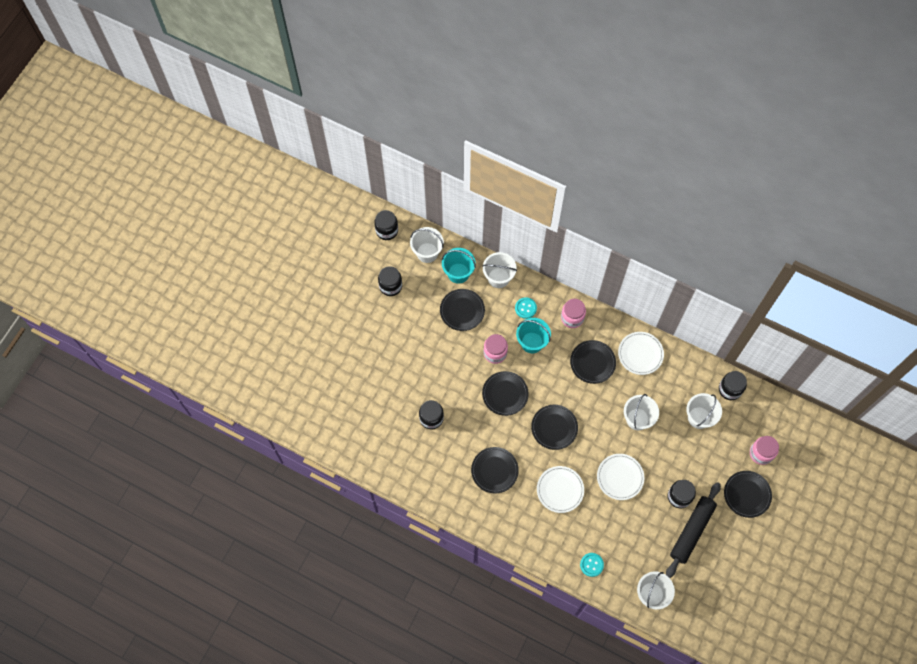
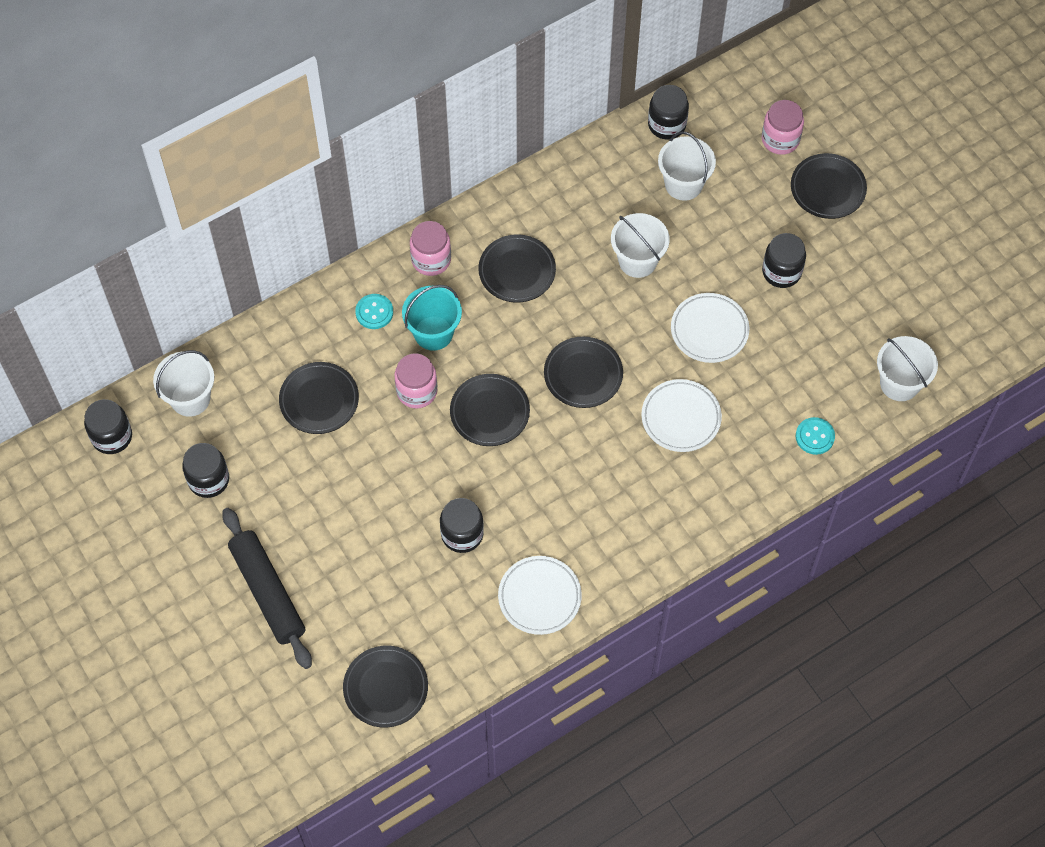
camera: 60 degrees left, 5 degrees down
(458, 273) = (255, 373): turquoise bucket -> none
(494, 470) = (598, 490): black plate -> black plate (385, 688)
(498, 278) = (301, 322): white bucket -> none
(640, 354) = (544, 204): white plate -> white plate (539, 597)
(691, 531) = (839, 284): black rolling pin -> black rolling pin (267, 592)

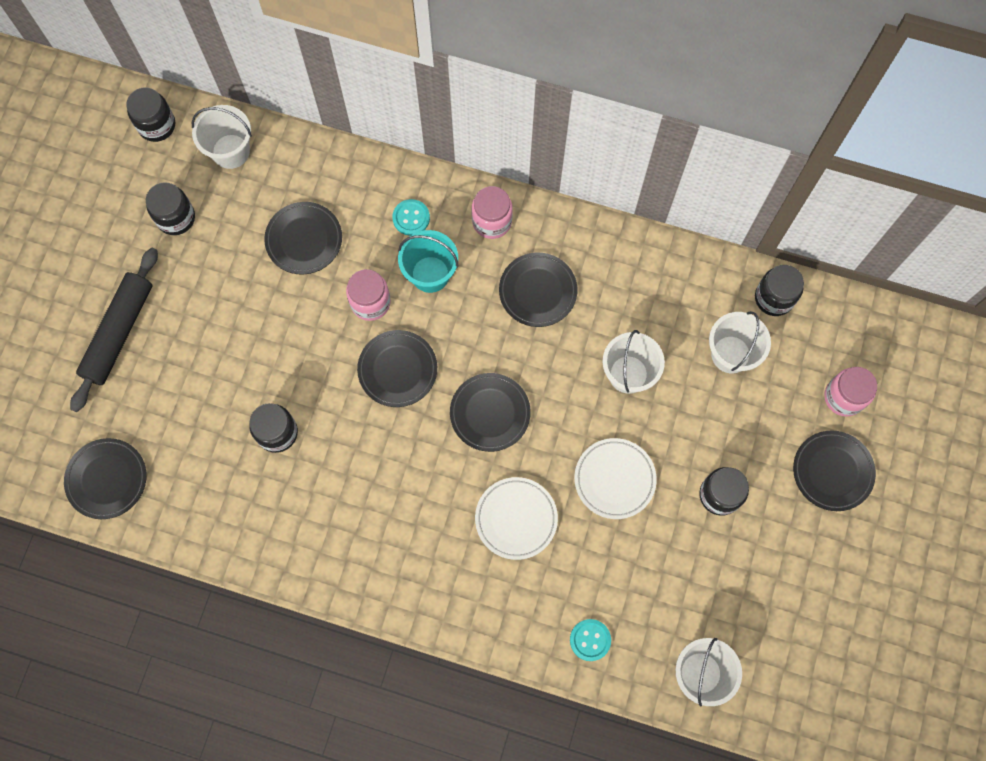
camera: 50 degrees right, 10 degrees up
(539, 597) = (271, 533): white plate -> none

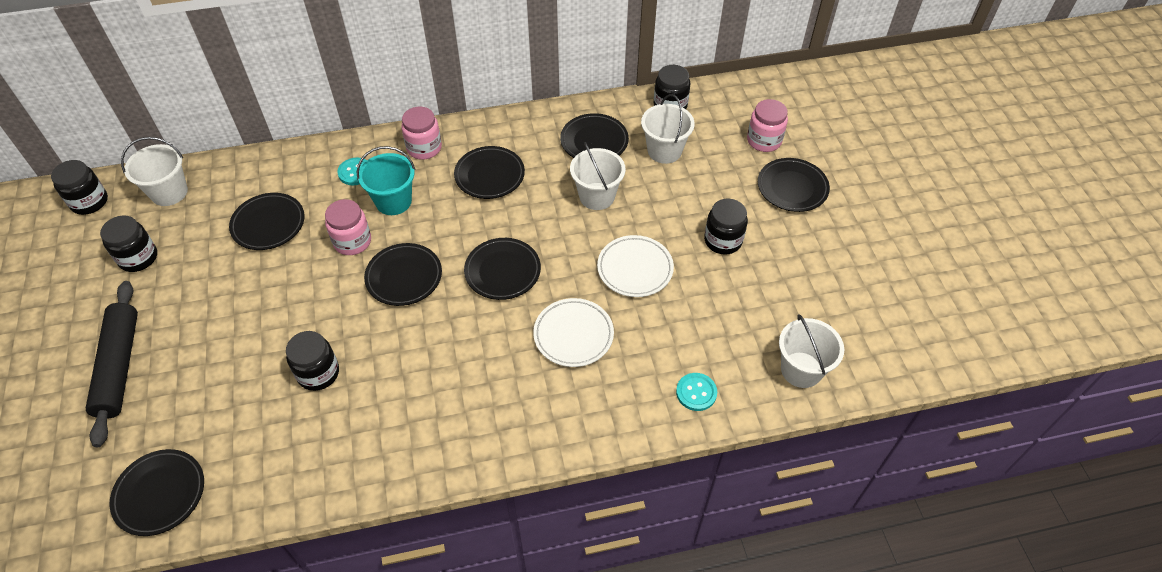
camera: 30 degrees left, 20 degrees down
(666, 303) = (594, 141): none -> black plate

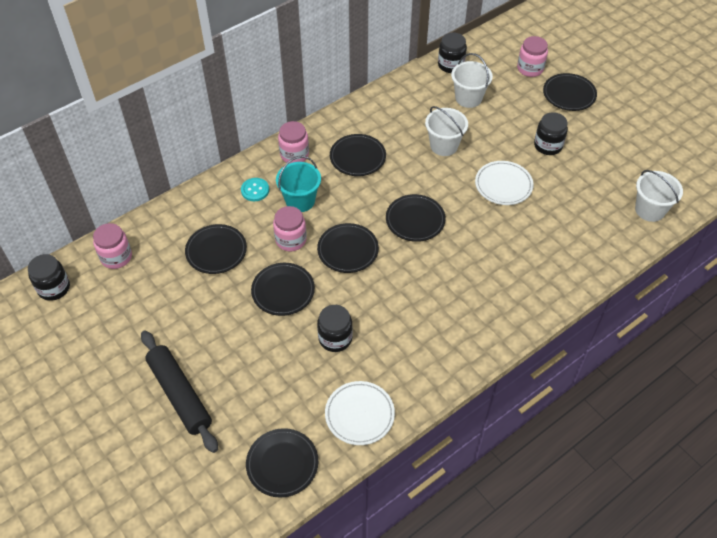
camera: 25 degrees left, 0 degrees up
(138, 258) = (130, 313): black jar -> none
(169, 192) = (116, 257): white bucket -> pink jar
(573, 335) = (493, 244): white plate -> white plate (359, 414)
(594, 141) = (415, 108): black plate -> black plate (283, 291)
(696, 392) = (596, 249): turquoise button -> none

